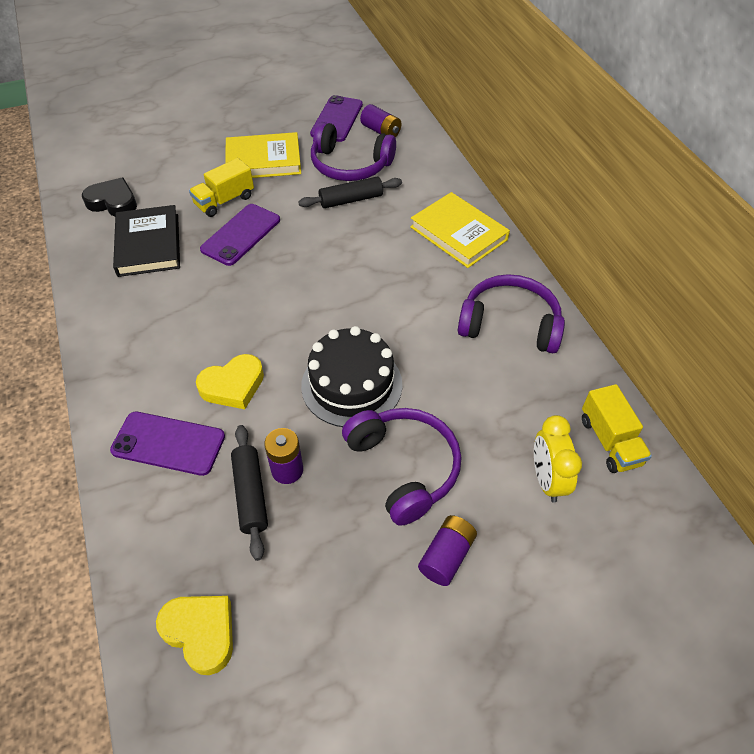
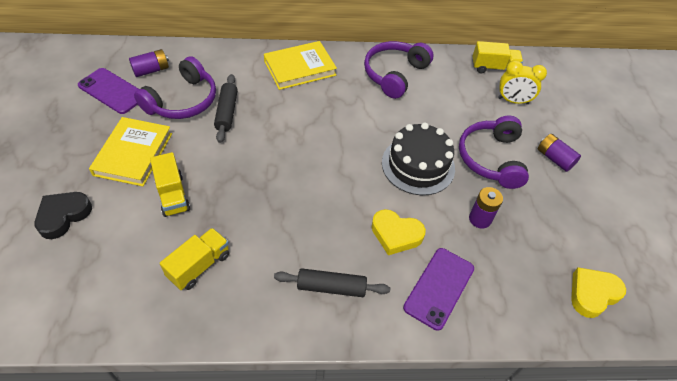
camera: 75 degrees left, 0 degrees up
(113, 202) = (112, 288): black heart -> black heart (63, 216)
(149, 244) = (199, 266): black book -> yellow truck
(233, 385) = (396, 234): yellow heart -> yellow heart turned 120 degrees clockwise
(241, 234) = (227, 193): purple phone -> none
(251, 494) = (495, 244): black rolling pin -> black rolling pin (331, 287)
(404, 467) = (491, 158): purple headphones -> purple headphones turned 75 degrees counterclockwise

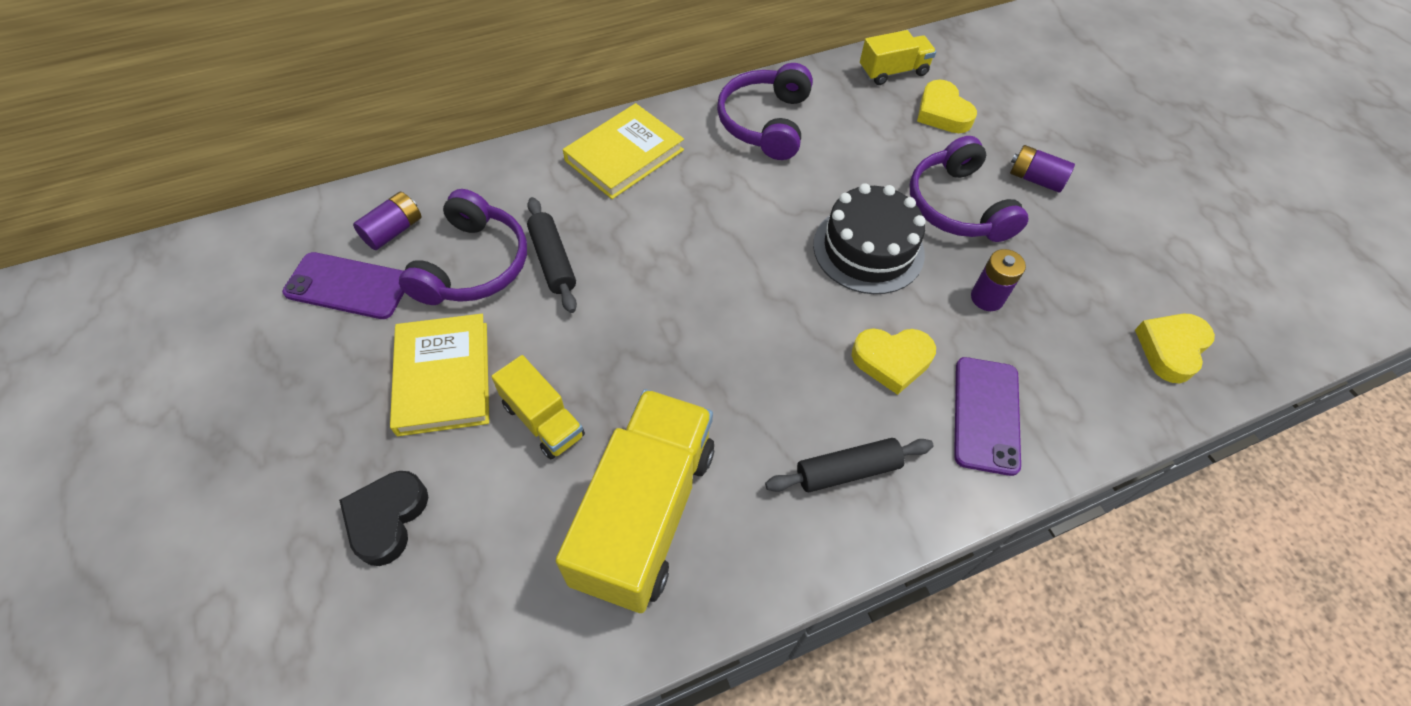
camera: 20 degrees left, 5 degrees up
(199, 266) = (645, 514): yellow truck -> yellow truck, size x1.94
(513, 101) = (942, 113): yellow clock -> yellow heart

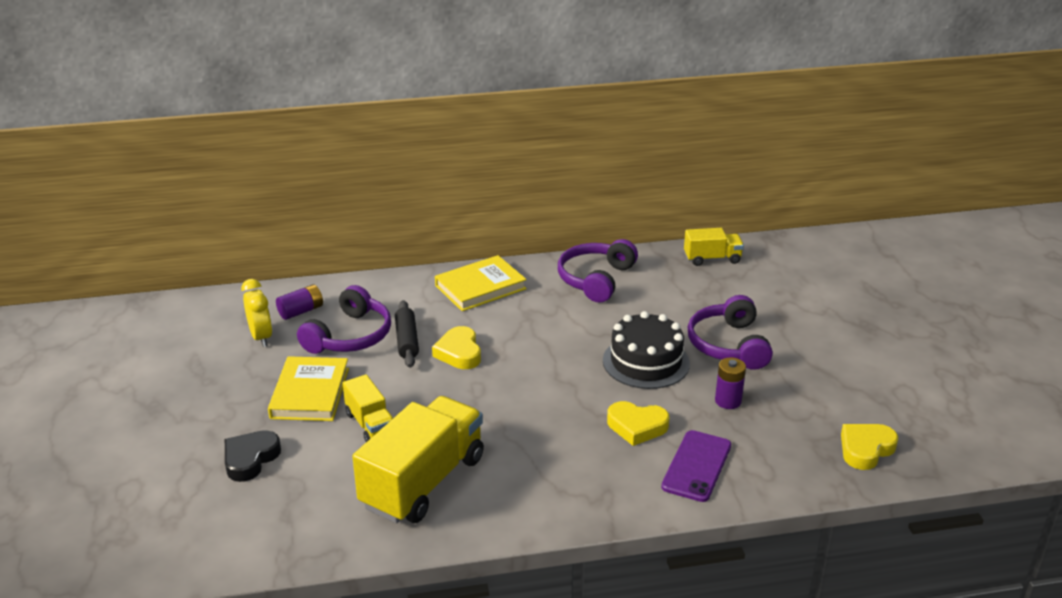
camera: 15 degrees right, 25 degrees down
(348, 286) = (261, 337): purple phone -> yellow clock
(847, 470) = (577, 481): black rolling pin -> none
(942, 113) = (742, 288): yellow heart -> yellow heart (459, 353)
(1035, 179) = (801, 336): purple battery -> none

